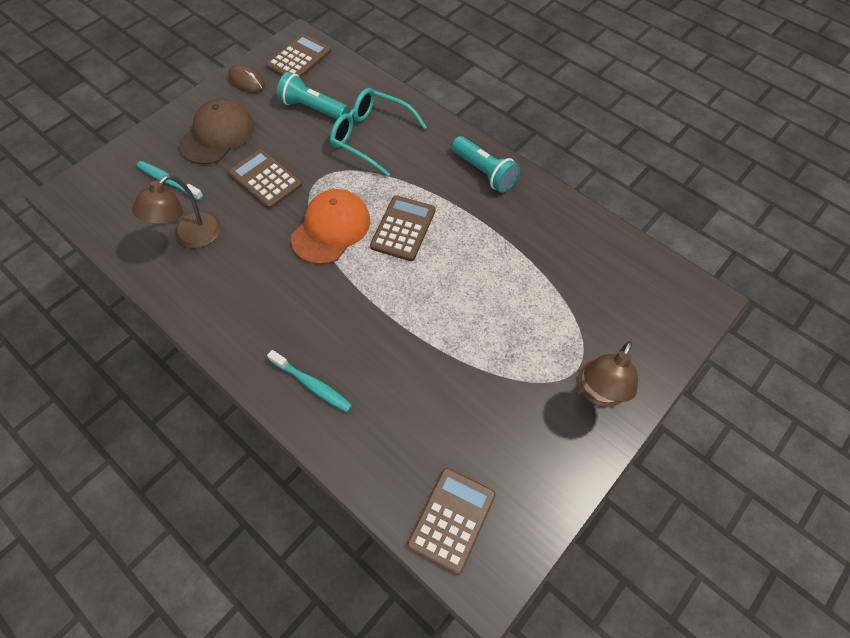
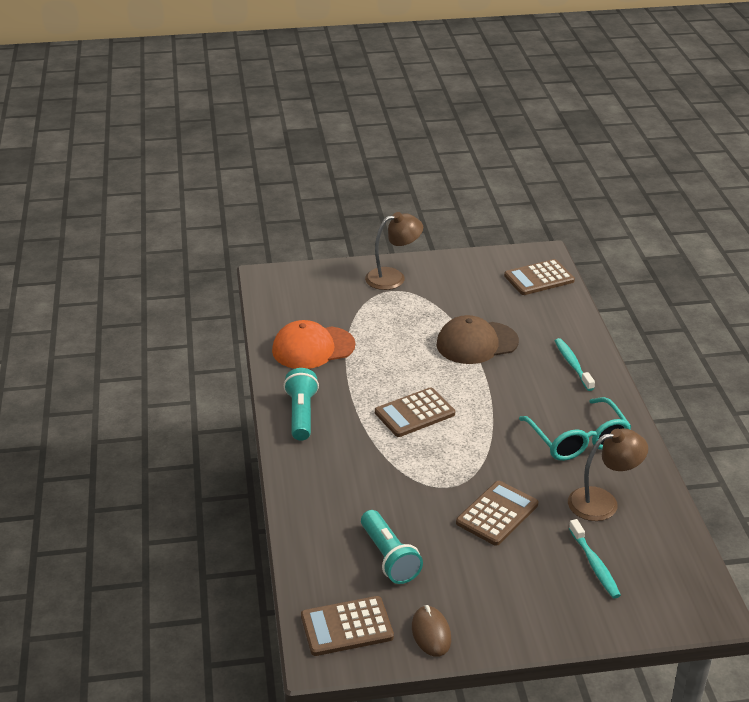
camera: 140 degrees left, 25 degrees down
(217, 135) = (512, 586): brown cap -> brown cap (476, 343)
(265, 179) = (497, 514): brown calculator -> brown calculator turned 135 degrees counterclockwise
(331, 229) = (473, 444): orange cap -> orange cap (313, 348)
(371, 137) = (361, 496): turquoise glasses -> turquoise glasses (577, 439)

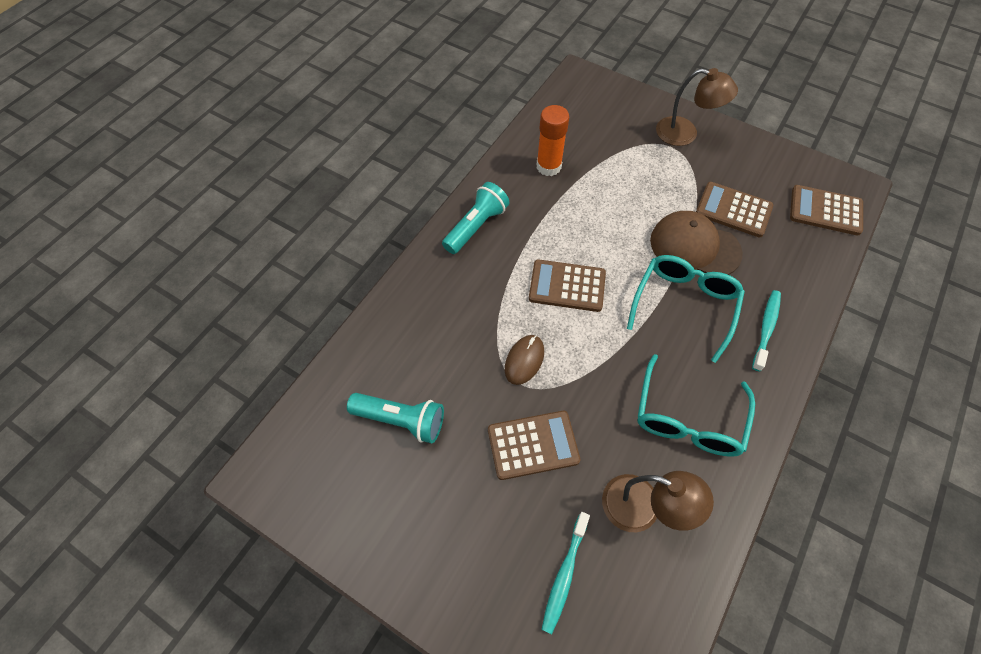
camera: 40 degrees right, 25 degrees up
(313, 348) = (548, 166): orange cap -> orange glue stick
(347, 627) = (303, 464): brown calculator -> brown calculator (733, 210)
(389, 557) = (401, 420): turquoise flashlight -> turquoise flashlight turned 90 degrees counterclockwise
(431, 633) = (355, 528): brown mouse -> brown mouse (524, 360)
(507, 380) = (684, 305): none -> turquoise glasses

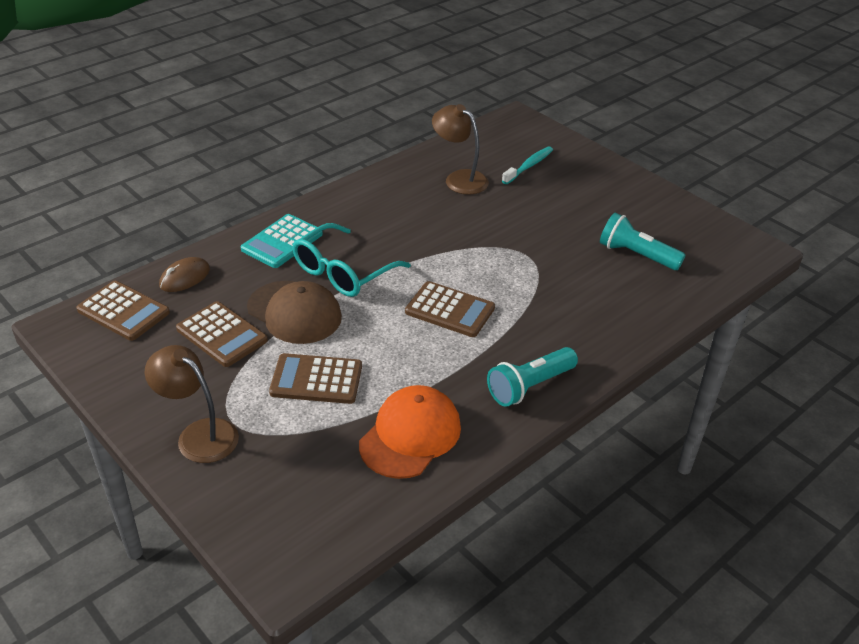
camera: 165 degrees left, 20 degrees down
(524, 360) = (516, 268): brown mouse -> brown mouse (185, 278)
(533, 445) = (528, 221): brown calculator -> brown calculator (316, 379)
(548, 166) = (410, 435): orange glue stick -> orange cap
(688, 418) = (394, 209): turquoise glasses -> none
(766, 328) = (282, 242): turquoise toothbrush -> turquoise calculator

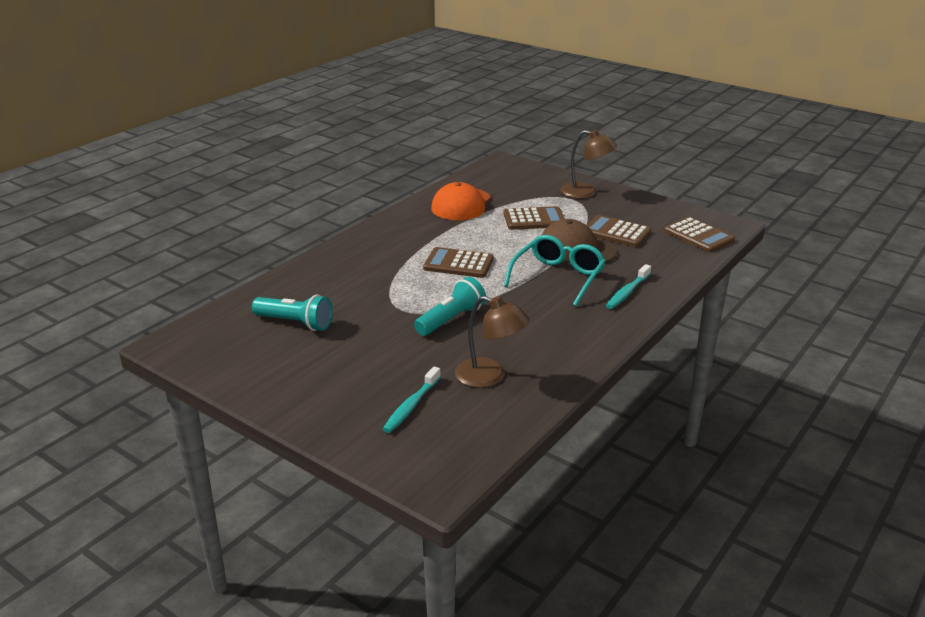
camera: 170 degrees right, 10 degrees down
(123, 311) = (698, 236): brown calculator -> brown calculator turned 150 degrees counterclockwise
(185, 278) = (679, 259): brown mouse -> none
(282, 242) = (627, 292): turquoise calculator -> turquoise toothbrush
(529, 386) = (389, 231): turquoise flashlight -> turquoise flashlight (451, 319)

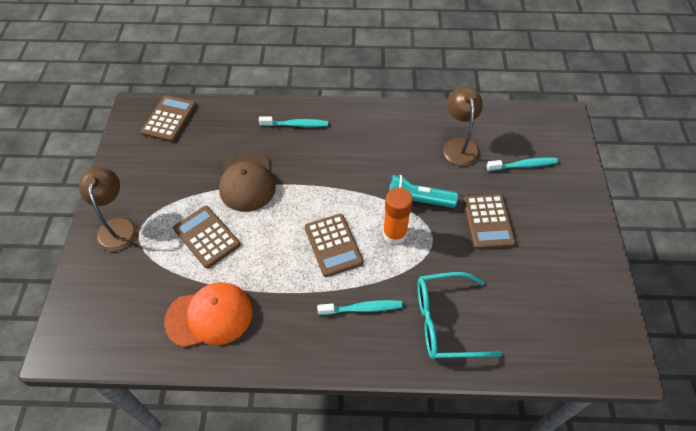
camera: 125 degrees left, 25 degrees up
(295, 323) = (513, 295): turquoise flashlight -> none
(386, 256) = (362, 308): none -> turquoise toothbrush
(431, 294) = (394, 234): none -> orange glue stick
(558, 278) = (305, 170): turquoise glasses -> turquoise glasses (446, 322)
(616, 232) = (196, 169): brown calculator -> brown calculator (488, 221)

